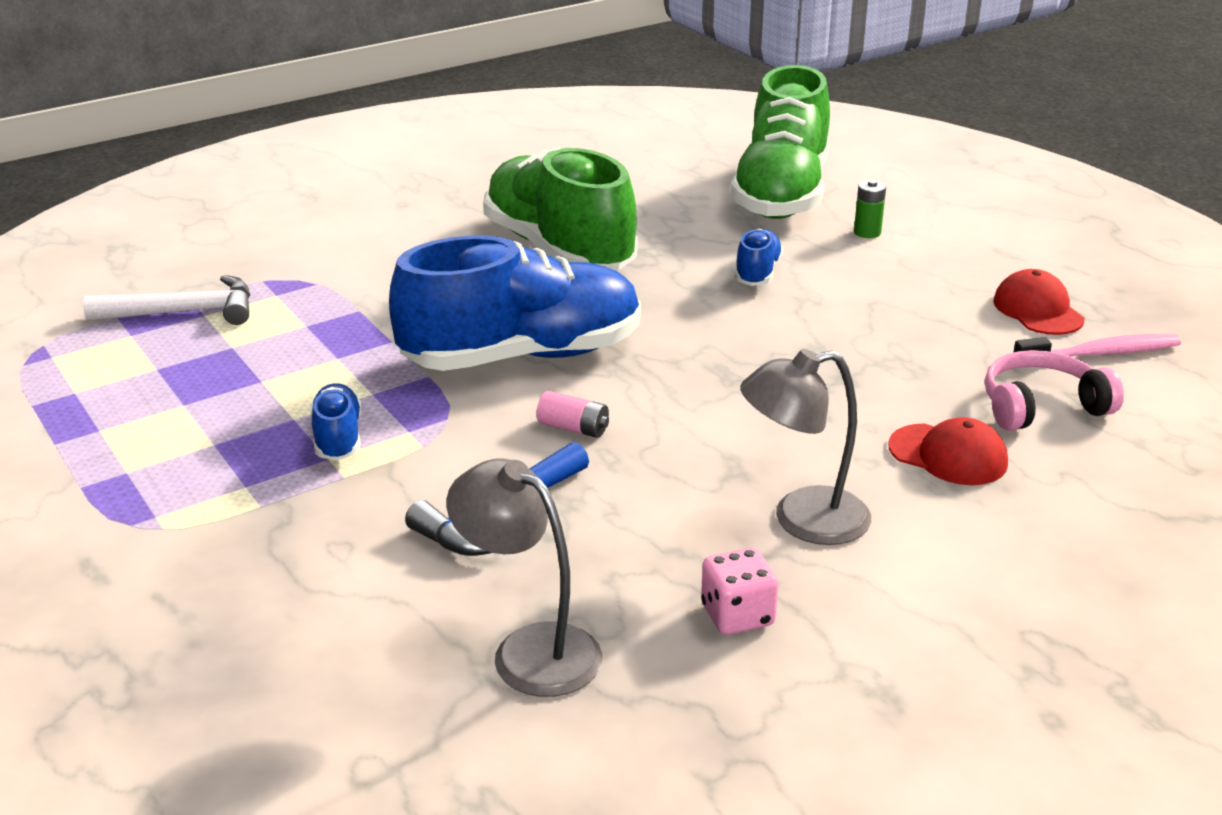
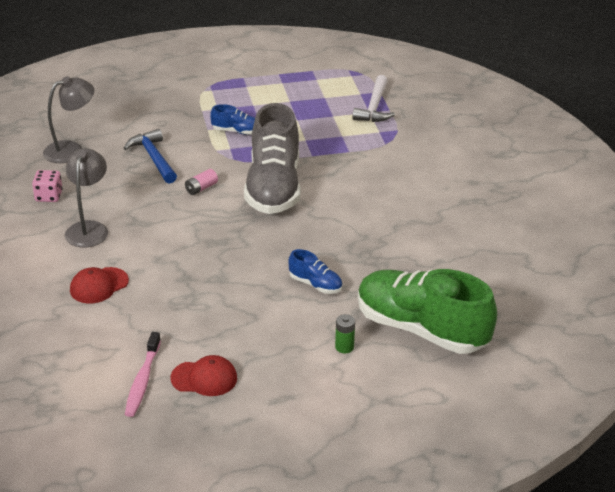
camera: 110 degrees right, 5 degrees up
(522, 356) = (273, 188): blue shoe -> grey shoe
(559, 250) = (384, 222): green shoe -> none
(1041, 406) = (112, 333): pink headphones -> none

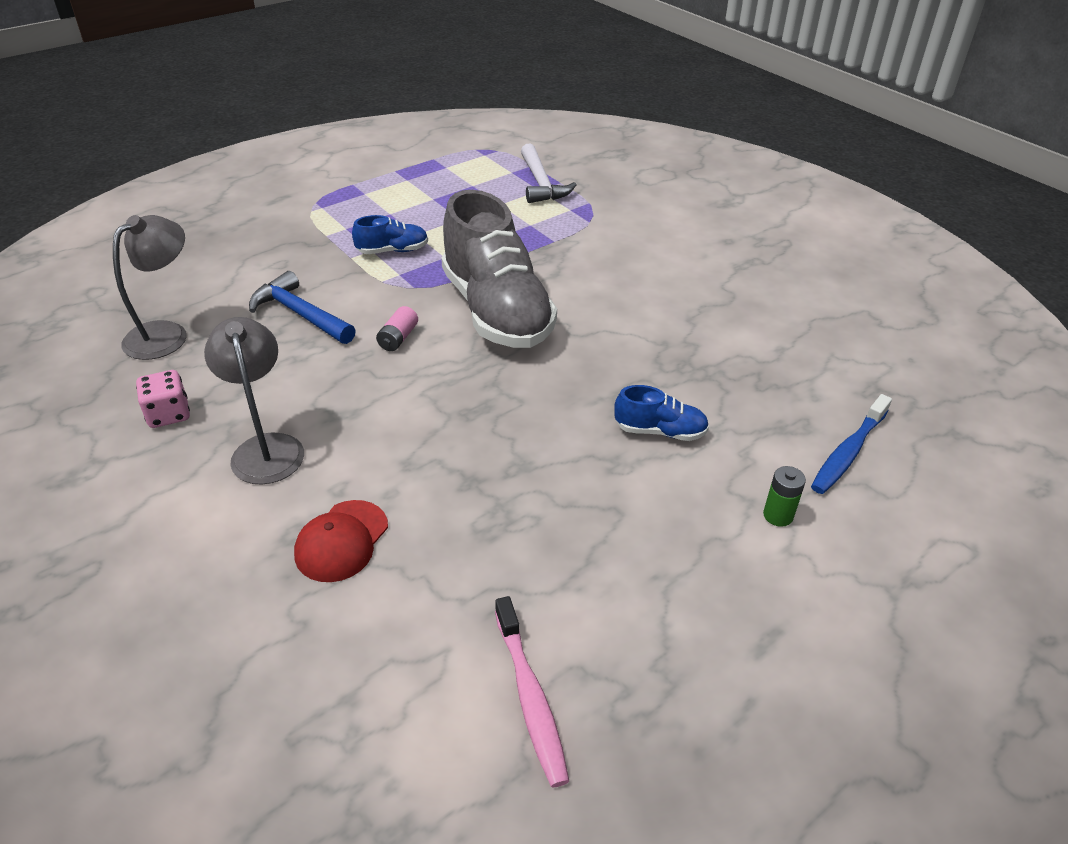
camera: 25 degrees left, 5 degrees up
(204, 378) = (625, 651): red cap -> none
(421, 329) = (848, 452): green shoe -> blue toothbrush

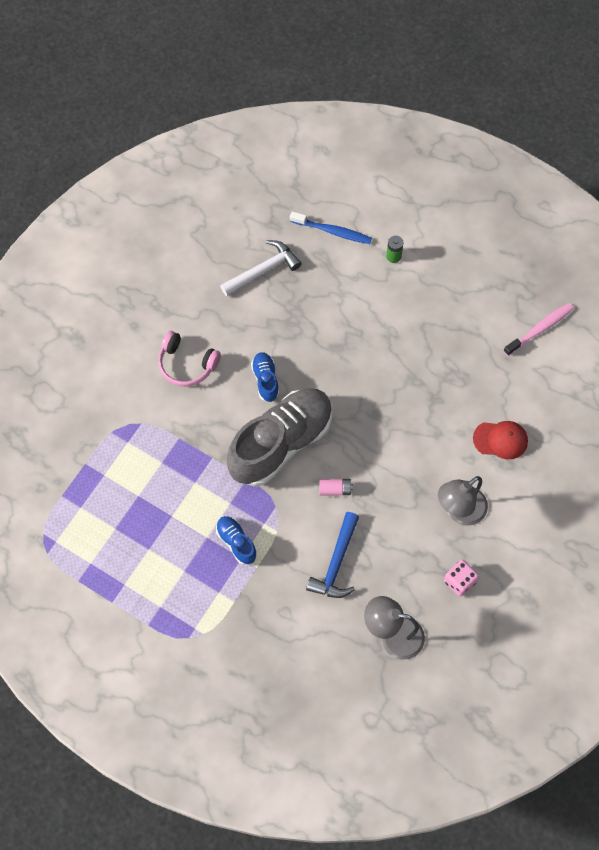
camera: 110 degrees left, 25 degrees up
(541, 183) = (92, 477): white hammer -> white hammer (263, 270)
(654, 265) = (187, 364): none -> pink headphones
(660, 431) = (356, 320): blue shoe -> blue shoe (265, 380)

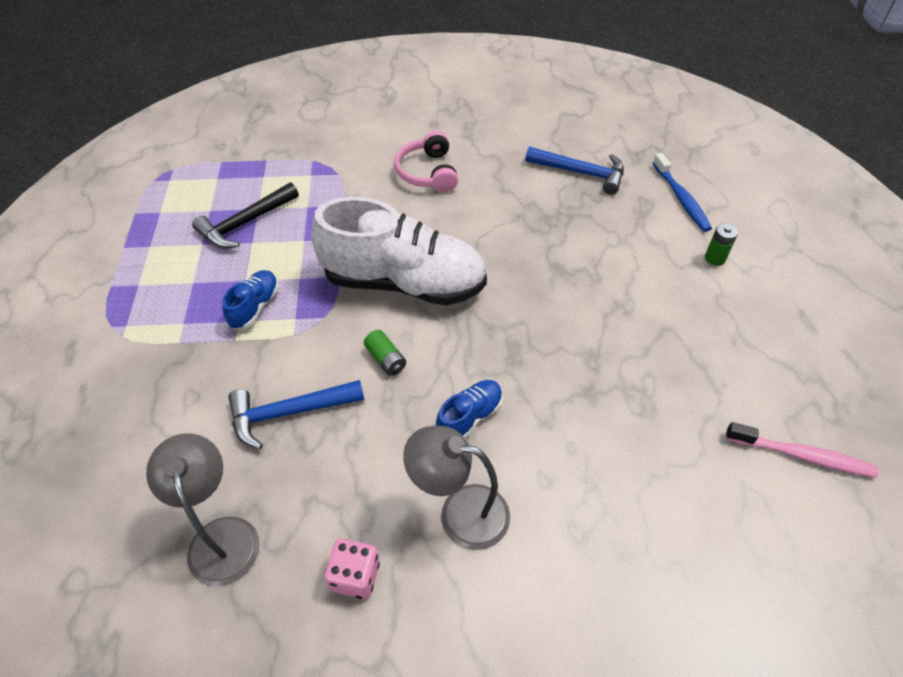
camera: 55 degrees right, 15 degrees down
(148, 511) = (245, 223): none -> black hammer
(263, 270) = (581, 173): white hammer -> blue hammer
(265, 380) = (465, 234): blue shoe -> blue shoe (469, 417)
(281, 443) = (404, 283): grey shoe -> white shoe
(335, 489) = (385, 359): pink battery -> green battery
(500, 440) = (605, 502): red cap -> none

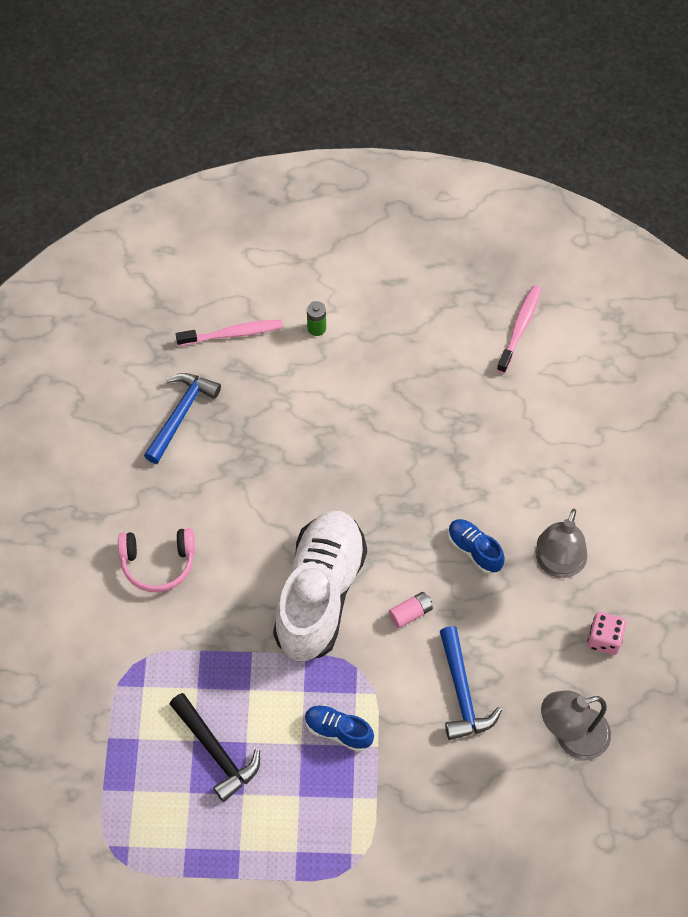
camera: 85 degrees left, 10 degrees up
(385, 359) = (410, 613): green battery -> pink battery
(681, 198) = (233, 334): blue toothbrush -> pink toothbrush

